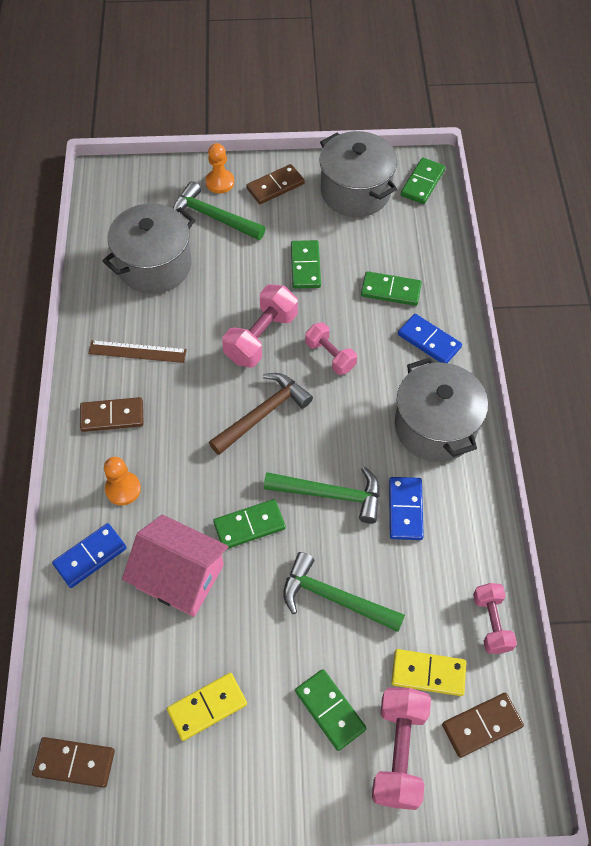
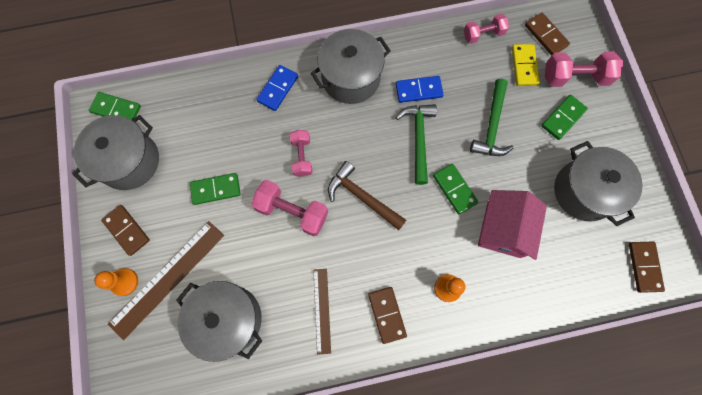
camera: 100 degrees left, 15 degrees up
(90, 556) = (506, 297): blue domino -> none
(207, 707) = (584, 191): yellow domino -> grey pot
(213, 217) = (167, 278): green hammer -> brown ruler
(330, 356) = (302, 157): pink dumbbell -> pink dumbbell turned 45 degrees counterclockwise
(391, 290) = (233, 121): green domino -> none

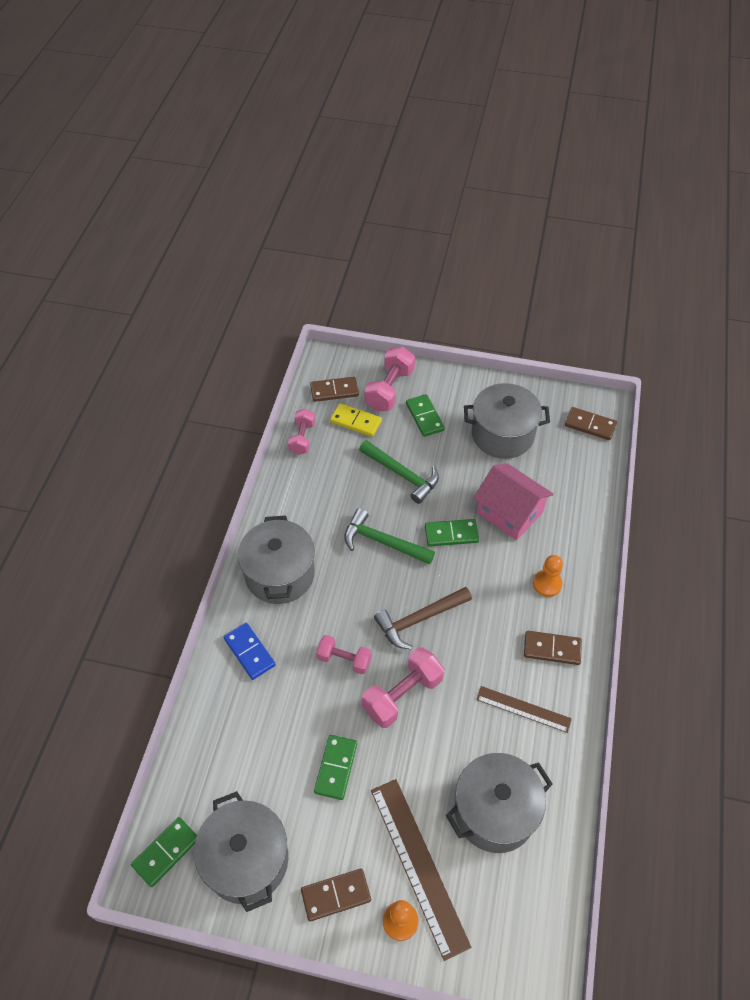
camera: 65 degrees left, 20 degrees down
(418, 90) = (330, 518): blue domino -> none

